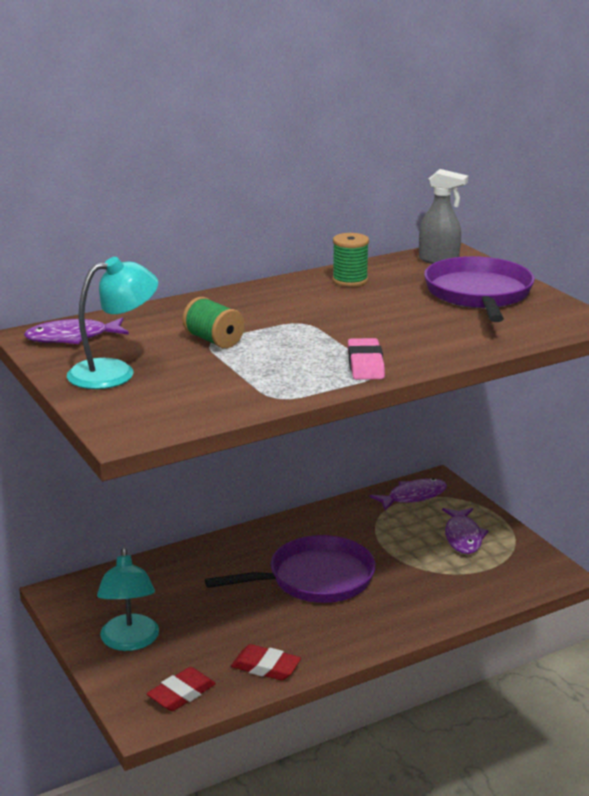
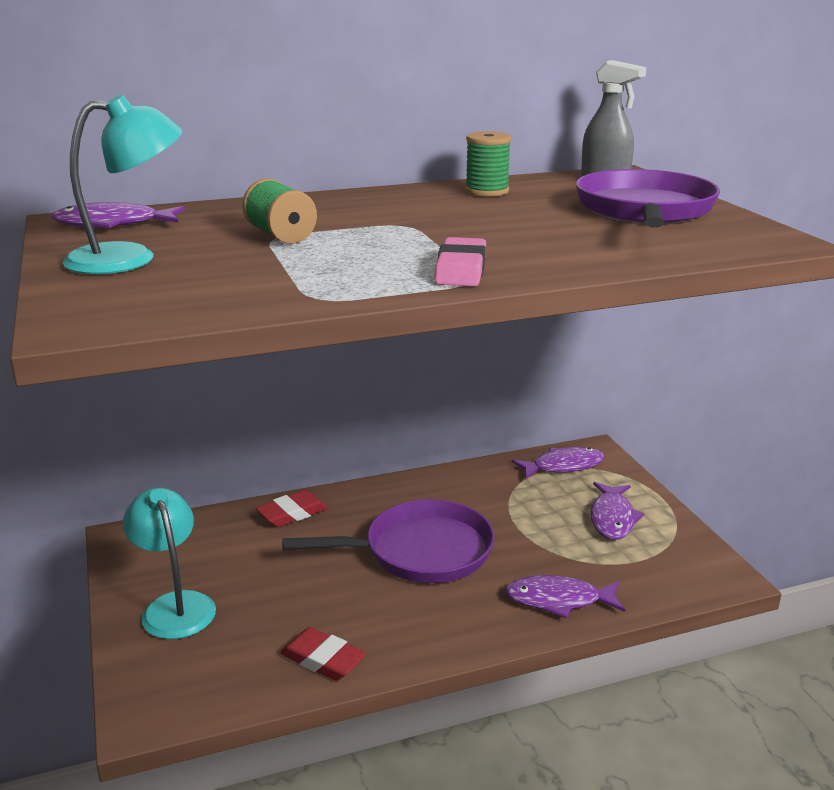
camera: 10 degrees right, 0 degrees up
(130, 641) = (175, 606): turquoise lamp -> turquoise lamp turned 150 degrees clockwise
(181, 694) = (206, 683): red eraser -> red eraser (292, 513)
(434, 605) = (558, 600): none -> purple fish

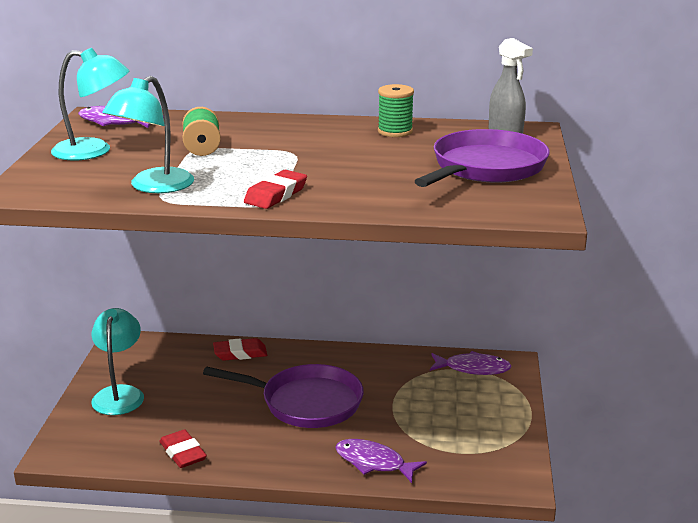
camera: 25 degrees right, 0 degrees up
(282, 286) = (153, 187): none -> turquoise lamp
(460, 269) = (276, 195): pink eraser -> red eraser
(612, 518) = (473, 417): purple fish -> none

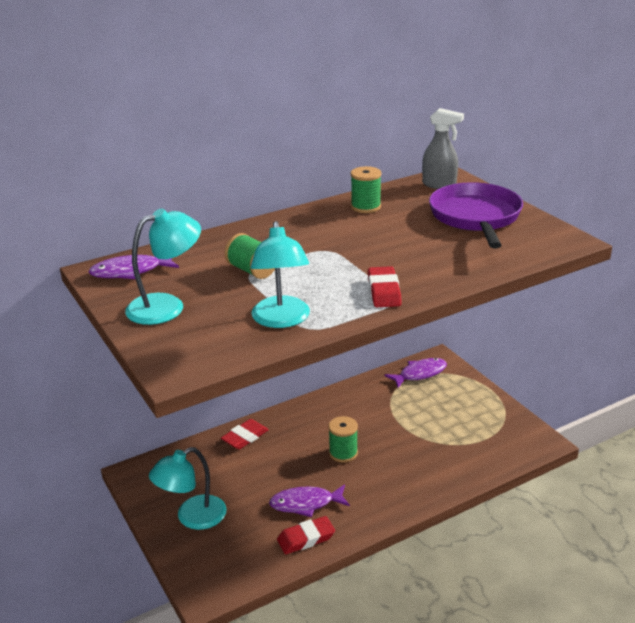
camera: 35 degrees left, 5 degrees up
(119, 394) = (192, 517): turquoise lamp -> turquoise lamp turned 90 degrees counterclockwise
(183, 453) = (306, 538): red eraser -> red eraser turned 45 degrees counterclockwise
(306, 402) = (343, 453): purple pan -> green spool
(373, 462) = (443, 474): purple fish -> purple fish (305, 504)

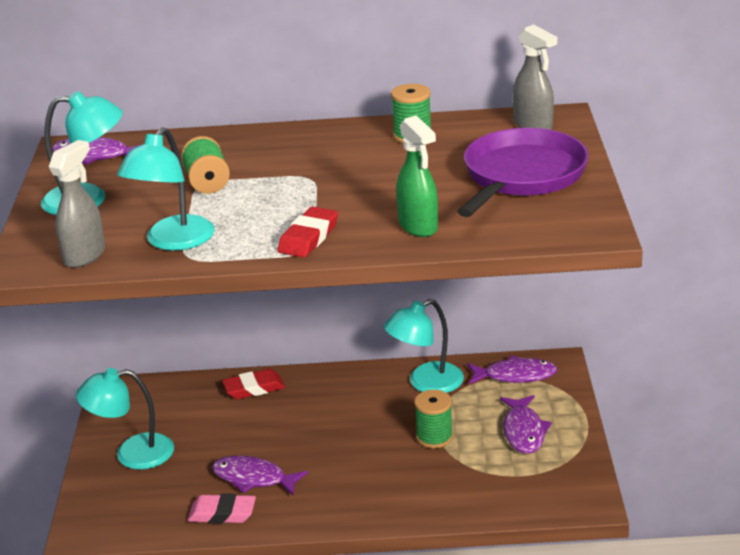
camera: 30 degrees right, 0 degrees up
(220, 349) = (85, 256): none -> grey spray bottle
(306, 538) = (222, 513): red eraser -> pink eraser
(343, 453) = (341, 438): green spool -> green spool (434, 437)
(365, 396) = (426, 383): none -> turquoise lamp
(452, 265) = (418, 227): none -> green spray bottle
(460, 409) = (524, 431): none -> purple fish

